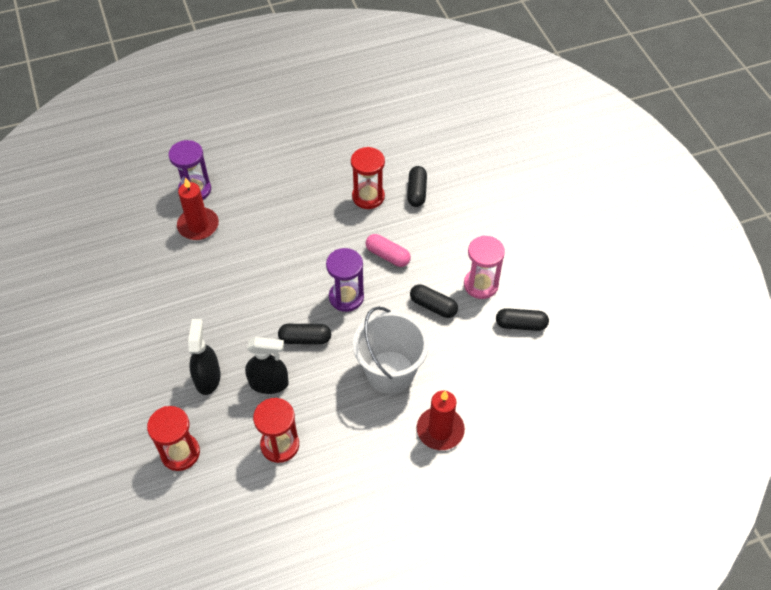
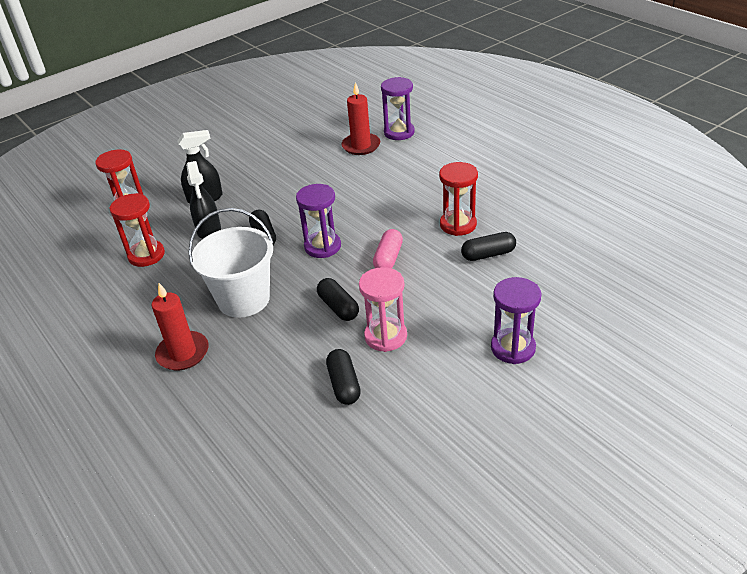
camera: 75 degrees right, 15 degrees down
(433, 306) = (338, 307): black capsule -> black capsule turned 45 degrees counterclockwise
(524, 215) = (513, 348): none -> purple hourglass

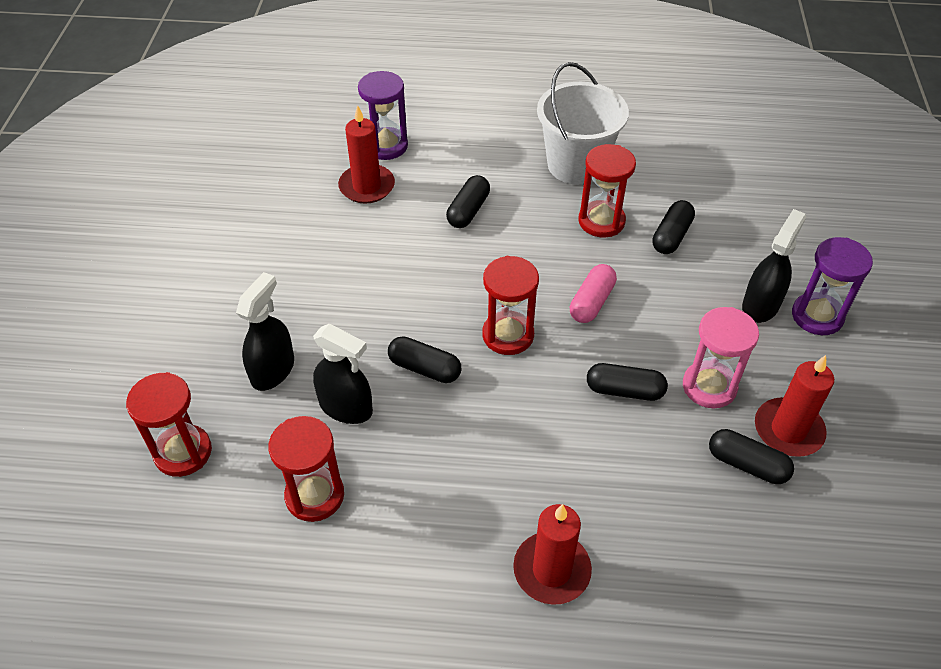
camera: 50 degrees left, 10 degrees up
(243, 299) = (518, 457): white bucket -> white bucket (576, 165)
(322, 246) = (508, 335): purple hourglass -> red hourglass
(388, 258) = (592, 302): pink capsule -> pink capsule turned 60 degrees clockwise
(393, 182) = (468, 211): none -> black capsule
(394, 387) = (788, 430): none -> red candle
(485, 320) = (760, 305): none -> black spray bottle

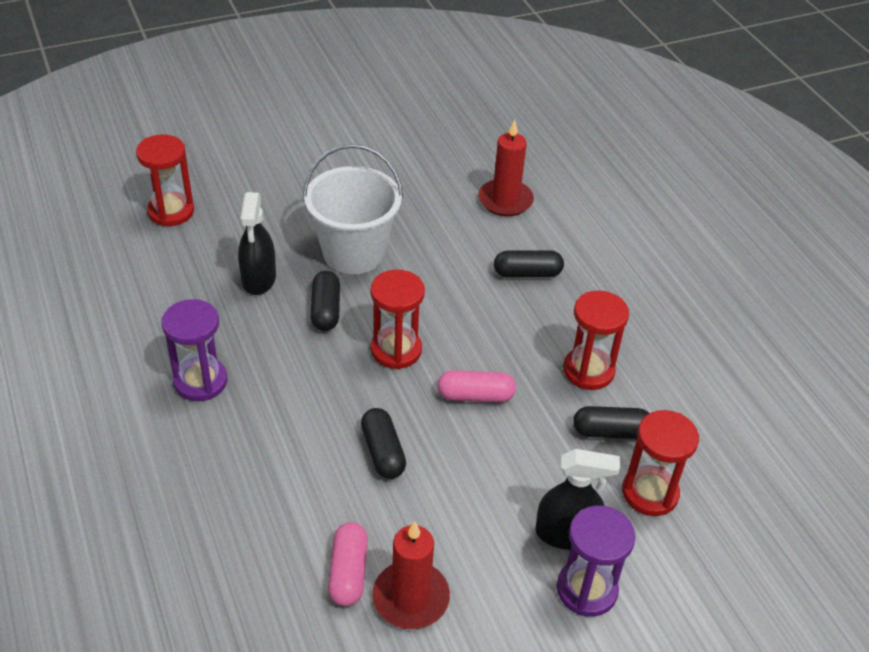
camera: 60 degrees right, 5 degrees down
(273, 370) = (271, 225): black spray bottle -> none
(315, 495) = (168, 293): red hourglass -> red hourglass (650, 493)
(386, 146) = (565, 193): purple hourglass -> purple hourglass (200, 381)
(551, 570) = (165, 458): red candle -> none
(576, 165) = (653, 327): white bucket -> white bucket (353, 253)
(709, 386) = (427, 517): pink hourglass -> none
(747, 464) = (348, 572): black capsule -> pink capsule

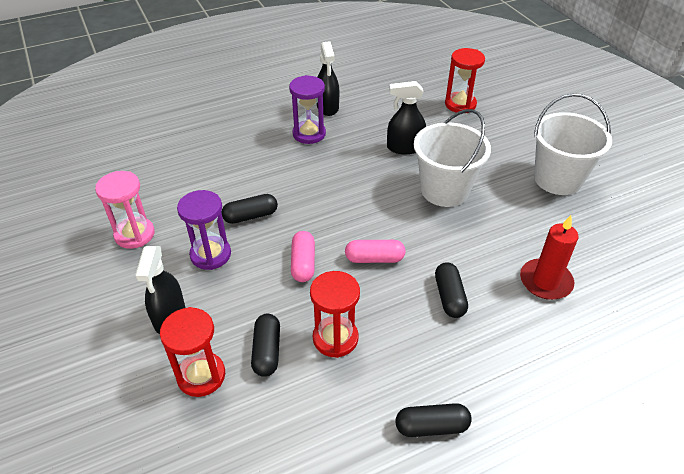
camera: 90 degrees right, 0 degrees up
(133, 356) = (327, 107): none -> black spray bottle
(325, 310) = (380, 180): black capsule -> black capsule (431, 426)
(346, 158) = (557, 179): none -> white bucket
(348, 572) = (159, 206): pink capsule -> pink capsule (374, 259)
(396, 350) = (345, 218): red hourglass -> none
(410, 598) = (134, 234): red candle -> pink hourglass
(586, 589) = (120, 327): purple hourglass -> purple hourglass (210, 254)

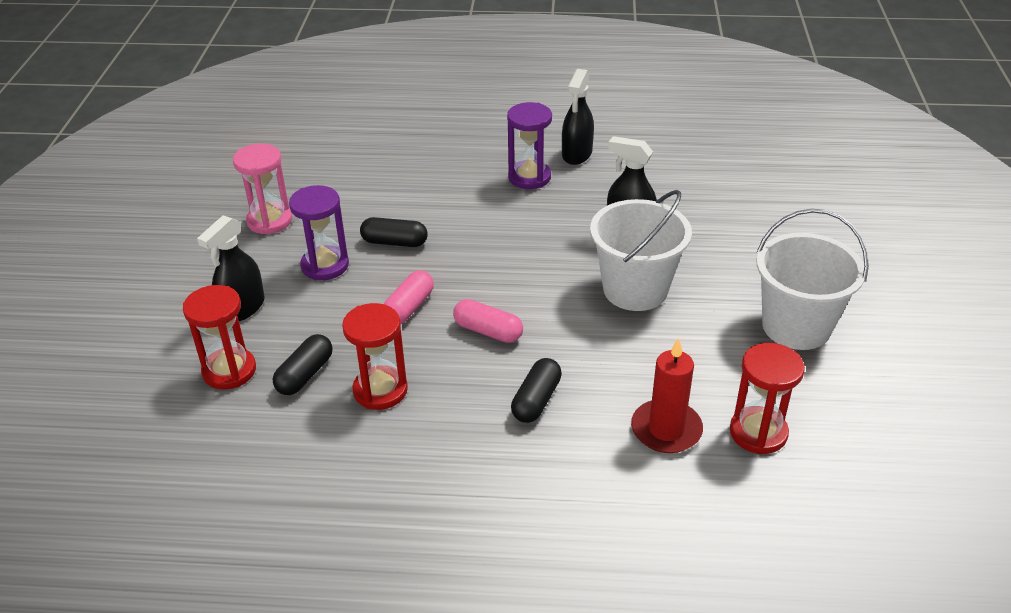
camera: 30 degrees right, 5 degrees down
(431, 426) = (405, 510): black capsule -> none
(460, 104) = (748, 199): red hourglass -> red hourglass (758, 432)

